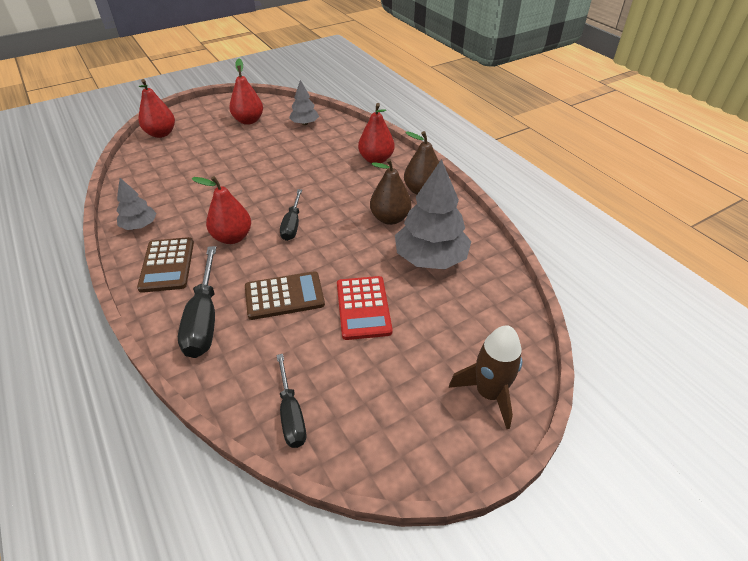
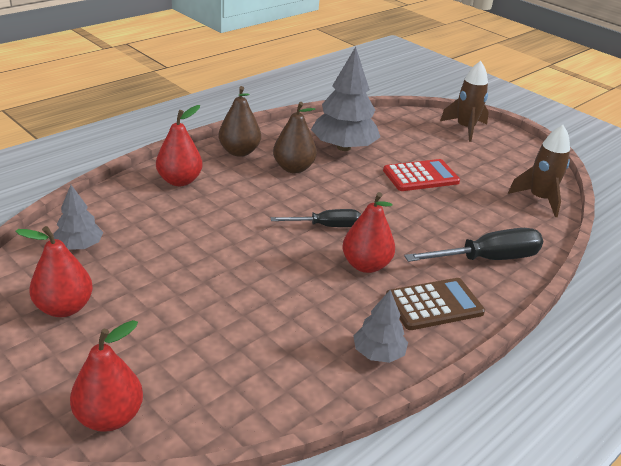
camera: 105 degrees left, 10 degrees down
(284, 296) = (432, 217): brown calculator -> none
(291, 414) = (539, 199): black screwdriver -> brown rocket

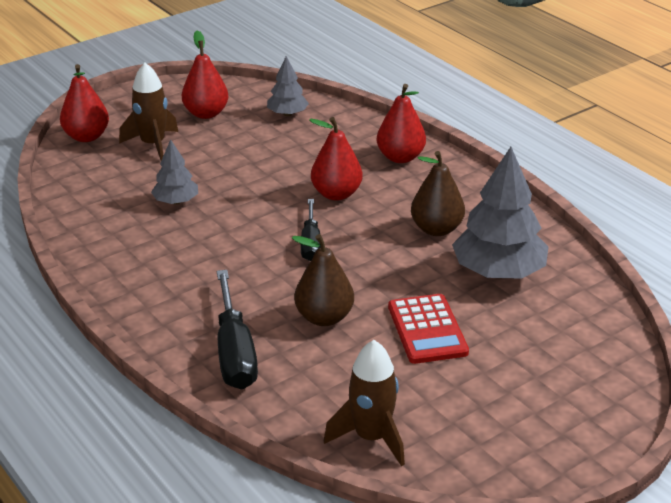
camera: 100 degrees right, 0 degrees up
(239, 152) = (471, 194): brown pear -> brown pear (324, 317)
(366, 265) = (237, 262): red pear -> red pear (336, 194)
(378, 353) = (108, 254): grey tree -> grey tree (176, 201)
(434, 305) = (164, 297): brown calculator -> none
(465, 128) = (592, 405): brown rocket -> brown rocket (153, 145)

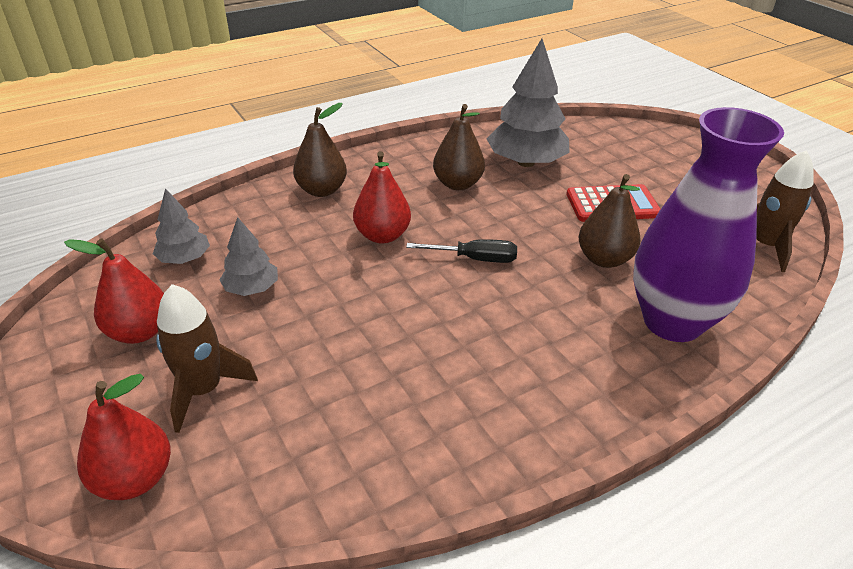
camera: 85 degrees left, 5 degrees up
(176, 201) = (368, 365): grey tree -> grey tree (251, 288)
(234, 352) = (672, 322): black screwdriver -> purple vase
(400, 157) = (322, 190): red pear -> brown pear

